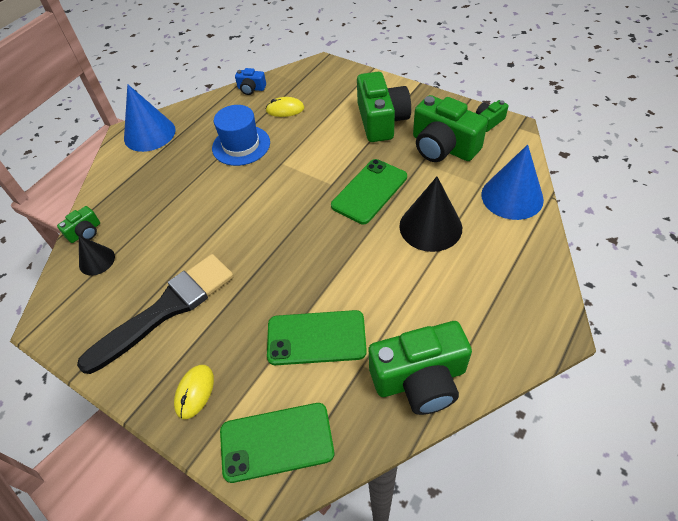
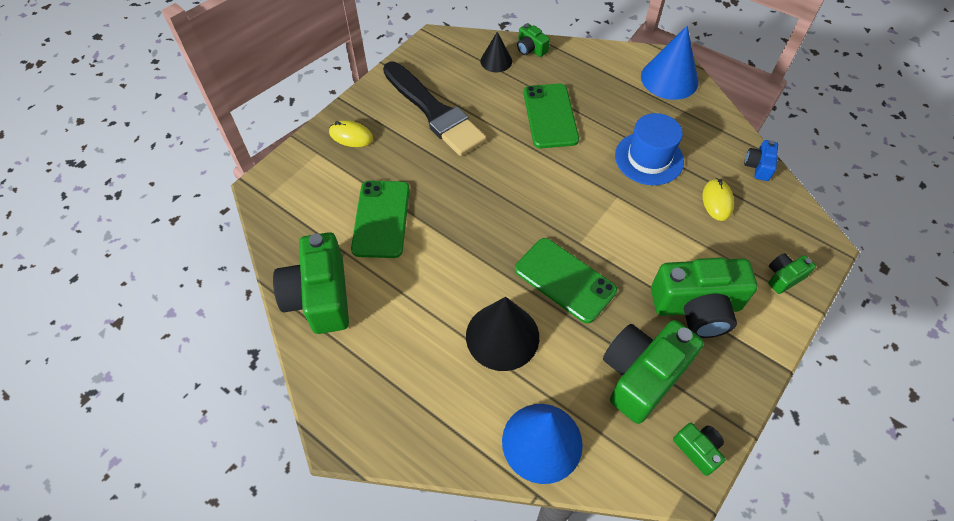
camera: 90 degrees right, 5 degrees up
(276, 442) = (294, 188): green phone -> green phone (550, 116)
(350, 81) = (784, 277): none -> green camera

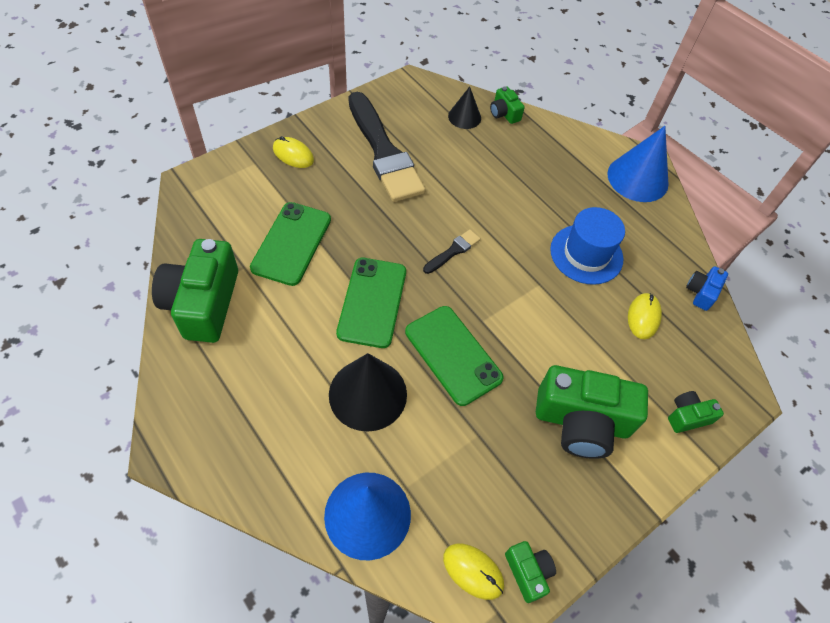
camera: 10 degrees right, 0 degrees up
(531, 187) = (453, 251): none -> black brush
(550, 116) = (499, 185): green phone -> green phone (372, 302)
(642, 375) = (497, 476): green camera -> none
(651, 463) = (473, 571): none -> yellow mouse

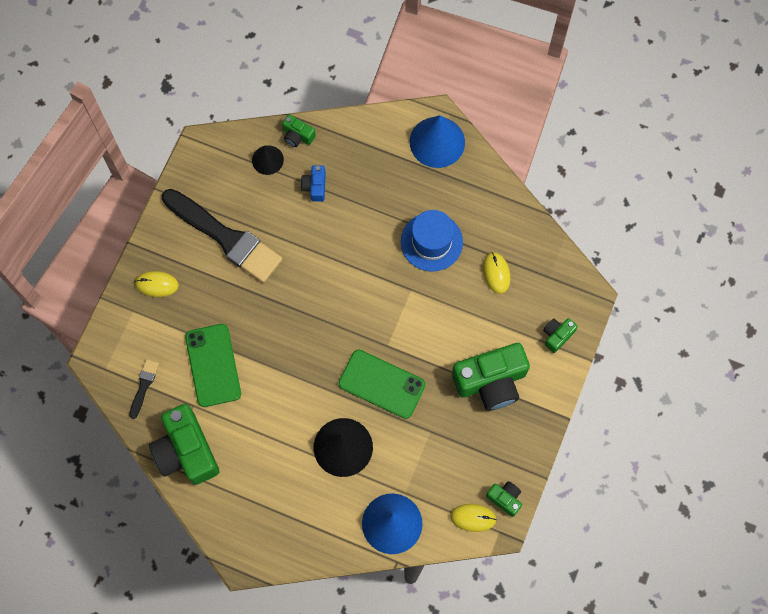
camera: 25 degrees left, 15 degrees up
(372, 302) = (302, 377): green phone -> none
(453, 251) = (334, 299): black brush -> black brush (144, 386)
(701, 292) = (528, 226): blue camera -> blue camera (315, 186)

